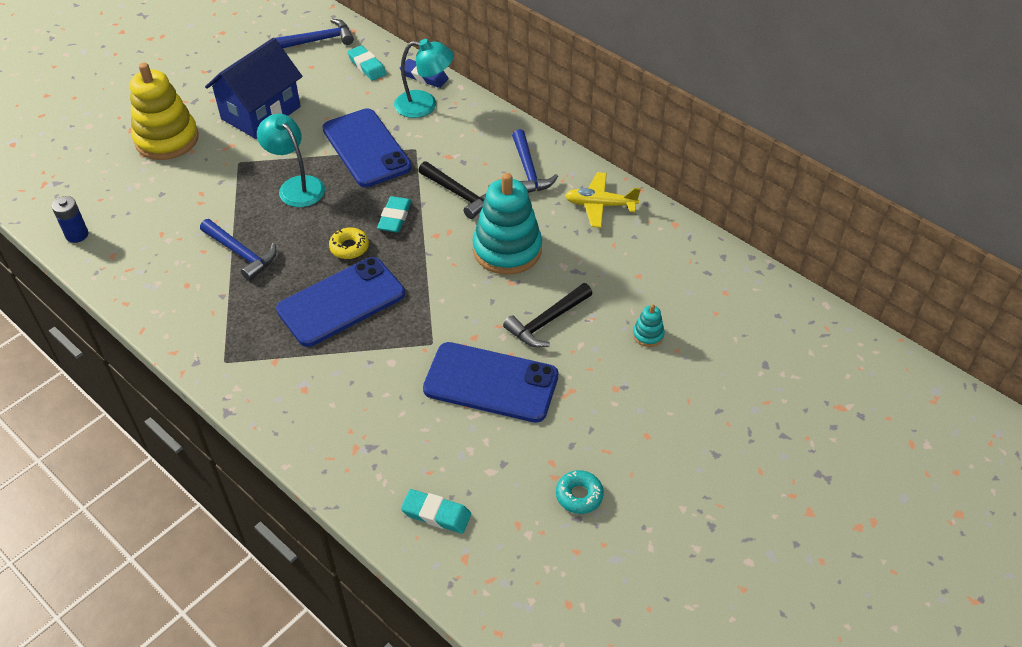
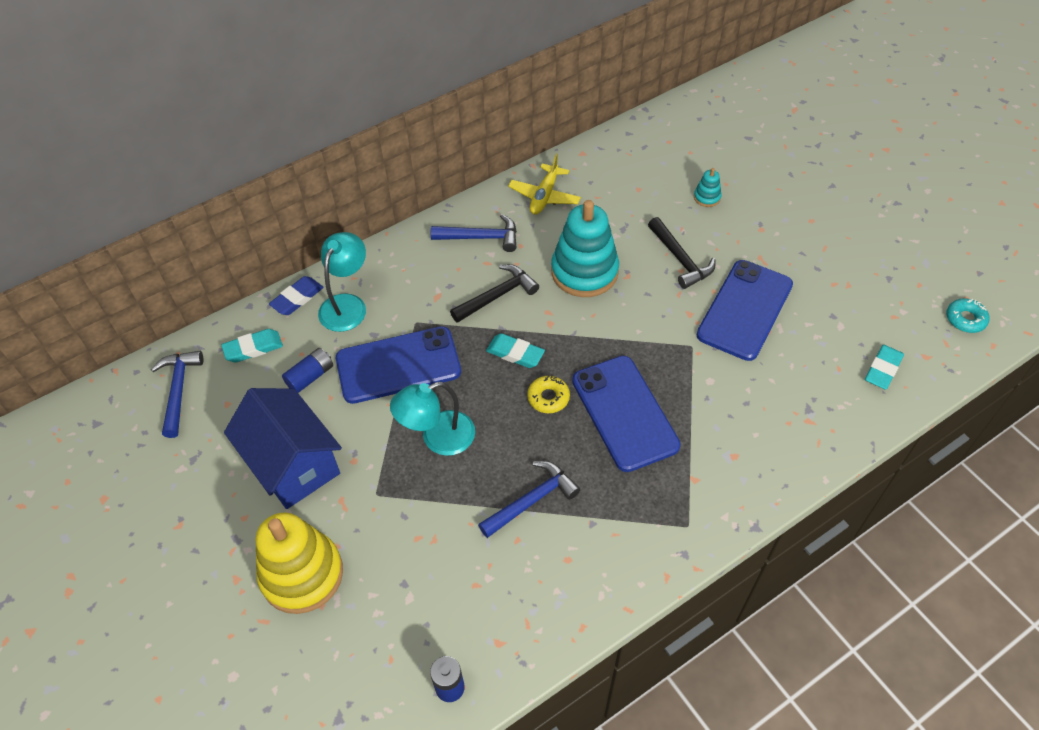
camera: 75 degrees left, 5 degrees up
(345, 102) = (310, 376): none -> blue battery
(579, 495) = (867, 273): turquoise donut -> turquoise donut (965, 319)

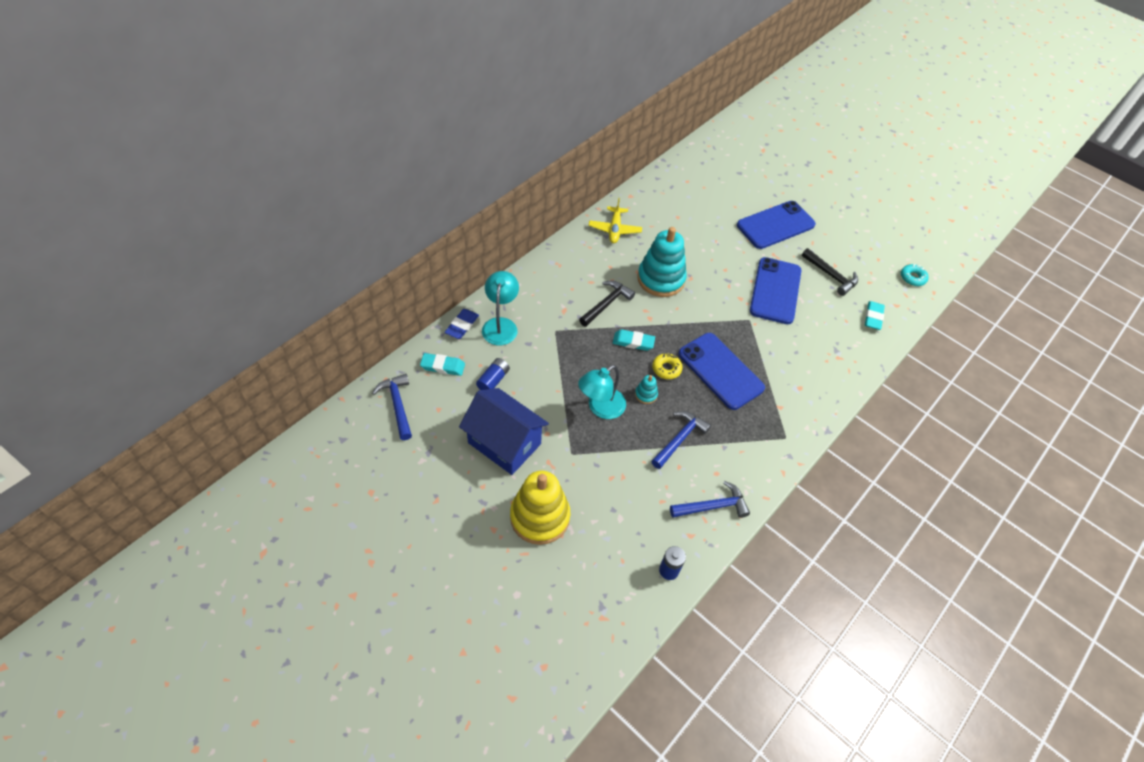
camera: 20 degrees left, 0 degrees up
(253, 348) = (443, 366): turquoise eraser -> turquoise eraser turned 45 degrees clockwise
(398, 365) = (554, 362): blue phone -> blue phone (775, 225)
(481, 237) = (580, 264): blue hammer -> blue hammer (713, 506)
(680, 259) = (722, 262): black hammer -> black hammer (831, 275)
(707, 197) = (725, 217): turquoise stacking toy -> turquoise stacking toy (646, 394)

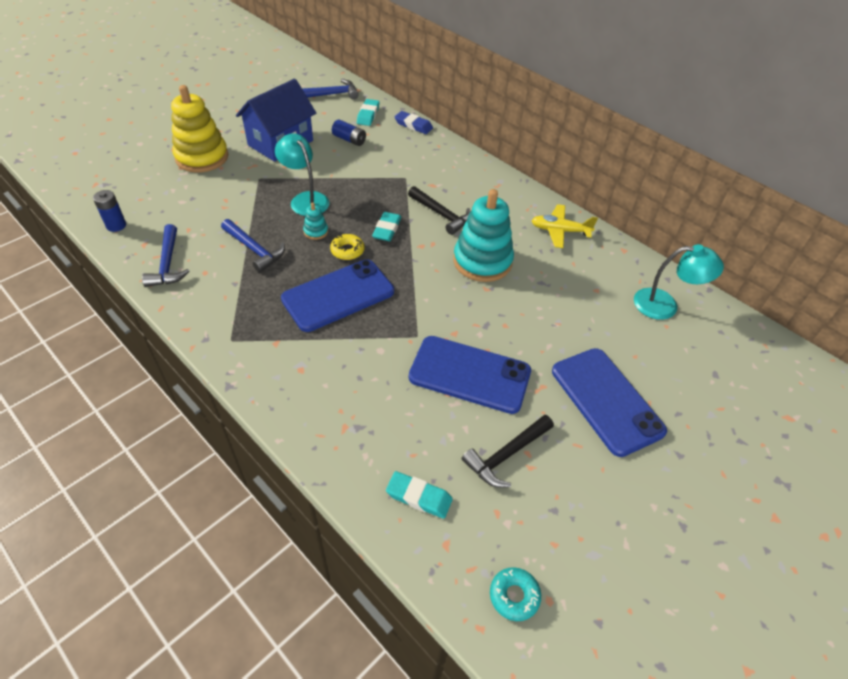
camera: 95 degrees right, 5 degrees down
(500, 325) = (413, 146): turquoise lamp -> turquoise lamp (665, 305)

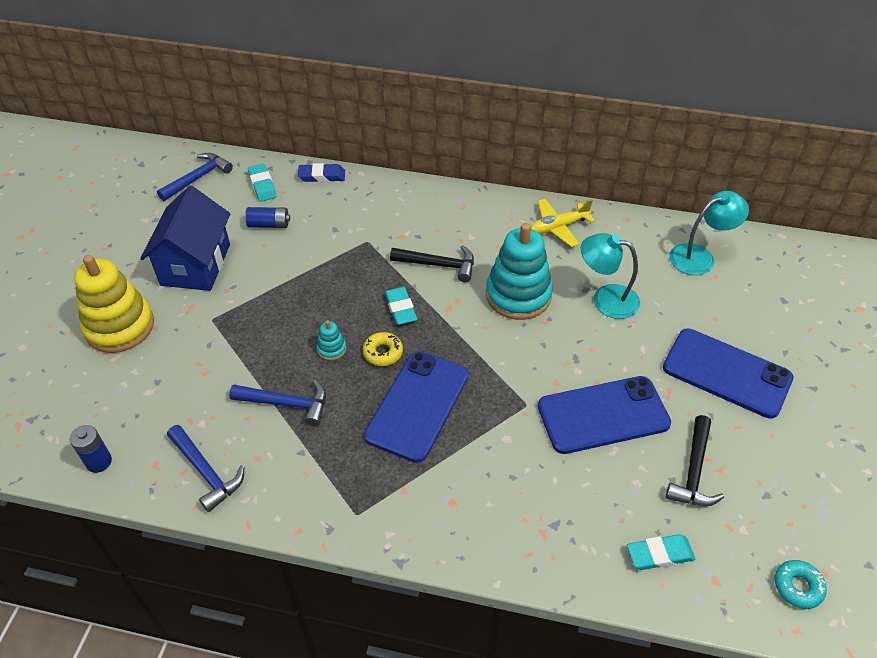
camera: 30 degrees left, 0 degrees up
(305, 199) = (287, 318): turquoise lamp -> turquoise lamp (606, 299)

